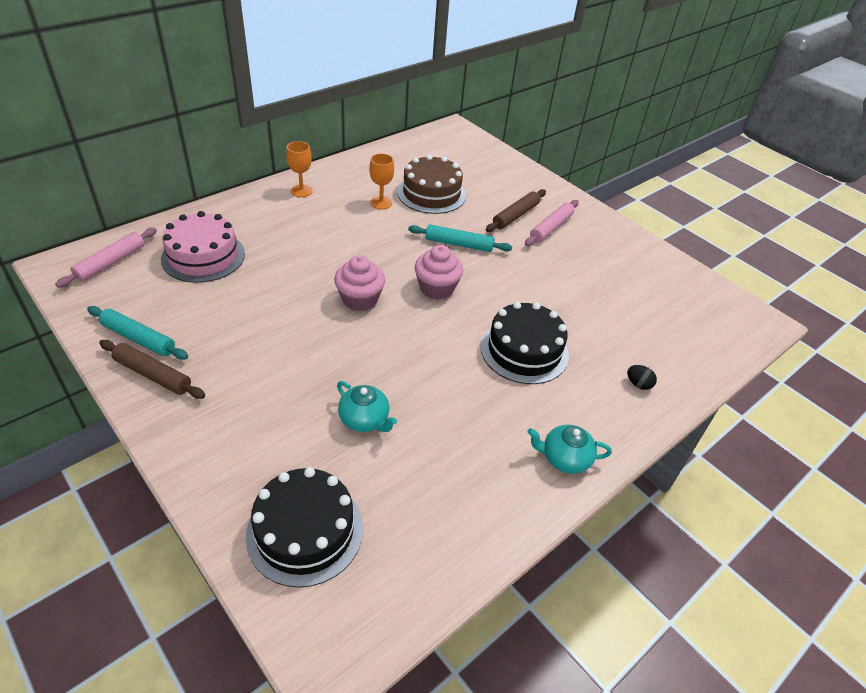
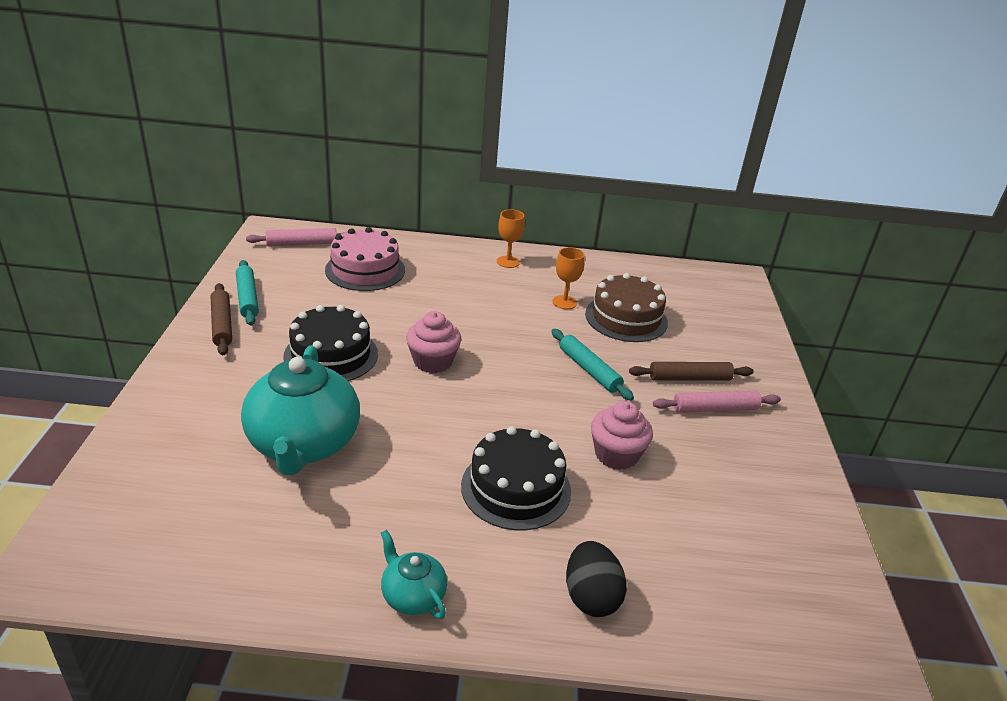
camera: 45 degrees right, 10 degrees down
(305, 531) = (154, 483): black cake -> black cake (331, 355)
(365, 420) = (303, 444): turquoise teapot -> turquoise teapot, size x2.10
(436, 288) = (512, 391): pink cupcake -> pink cupcake (616, 454)
(638, 384) = (591, 597): black egg -> black egg, size x1.88

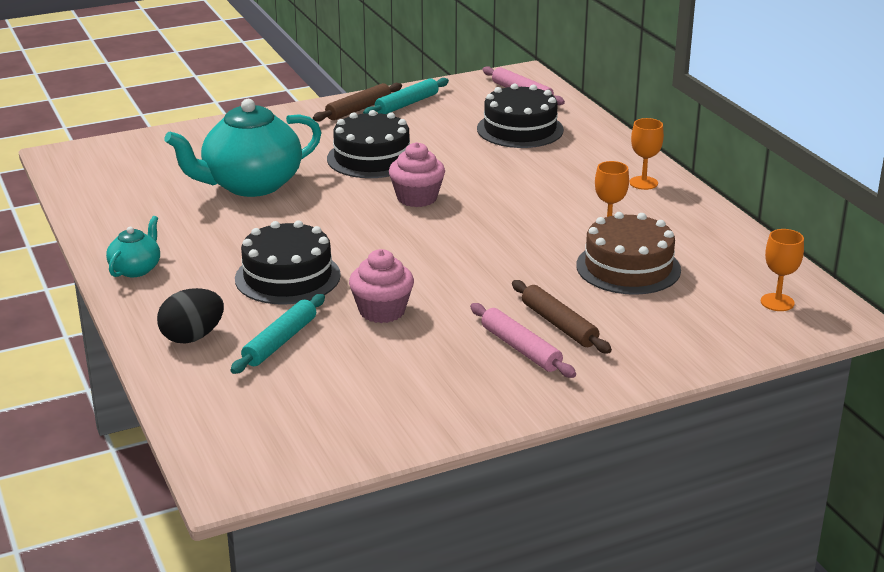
camera: 65 degrees right, 5 degrees down
(365, 270) = (520, 129): pink cake -> black cake
(589, 370) = (501, 269): turquoise rolling pin -> turquoise rolling pin (280, 341)
(708, 288) = (777, 302): none -> orange goblet

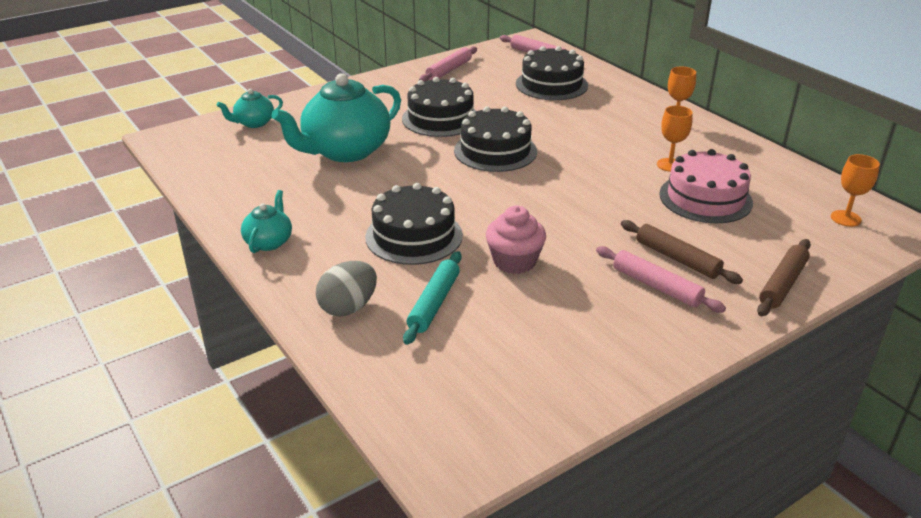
camera: 10 degrees left, 5 degrees up
(163, 147) = (254, 123): none -> turquoise teapot
(192, 337) = (348, 307): black egg -> grey egg
(358, 109) = (410, 77): brown rolling pin -> brown rolling pin (782, 284)
(407, 104) = (449, 70): turquoise rolling pin -> pink rolling pin
(417, 198) = (495, 151): pink cupcake -> black cake
(628, 267) = (705, 198): brown cake -> pink cake

